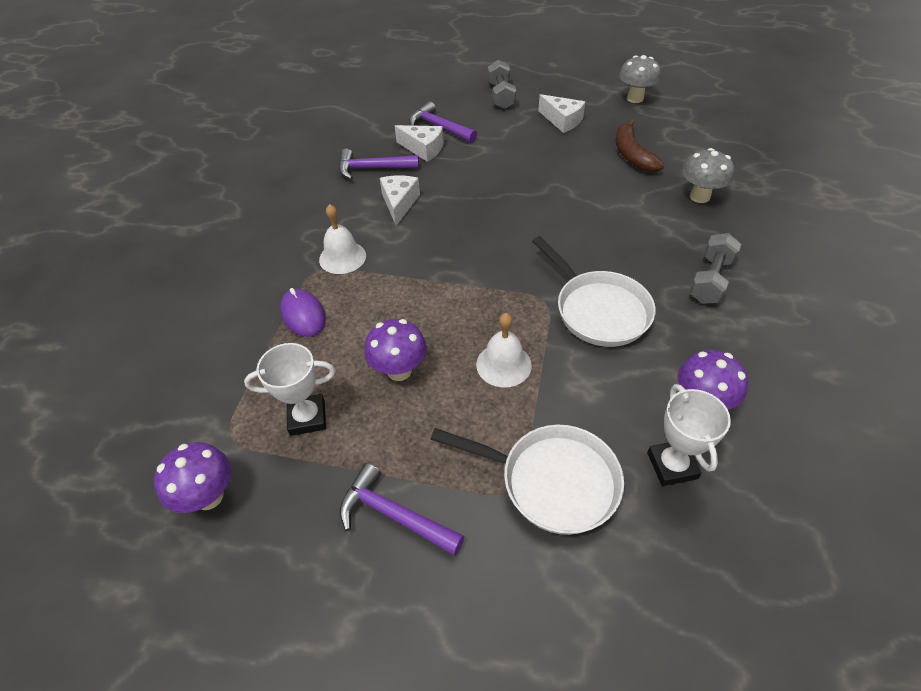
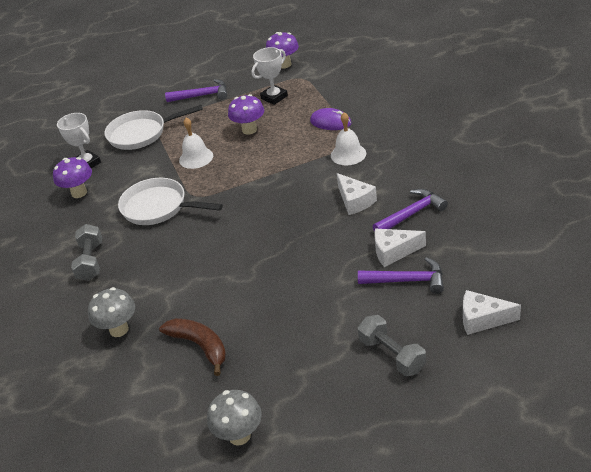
camera: 150 degrees right, 10 degrees down
(562, 121) = (296, 354): white cheese -> white cheese (482, 319)

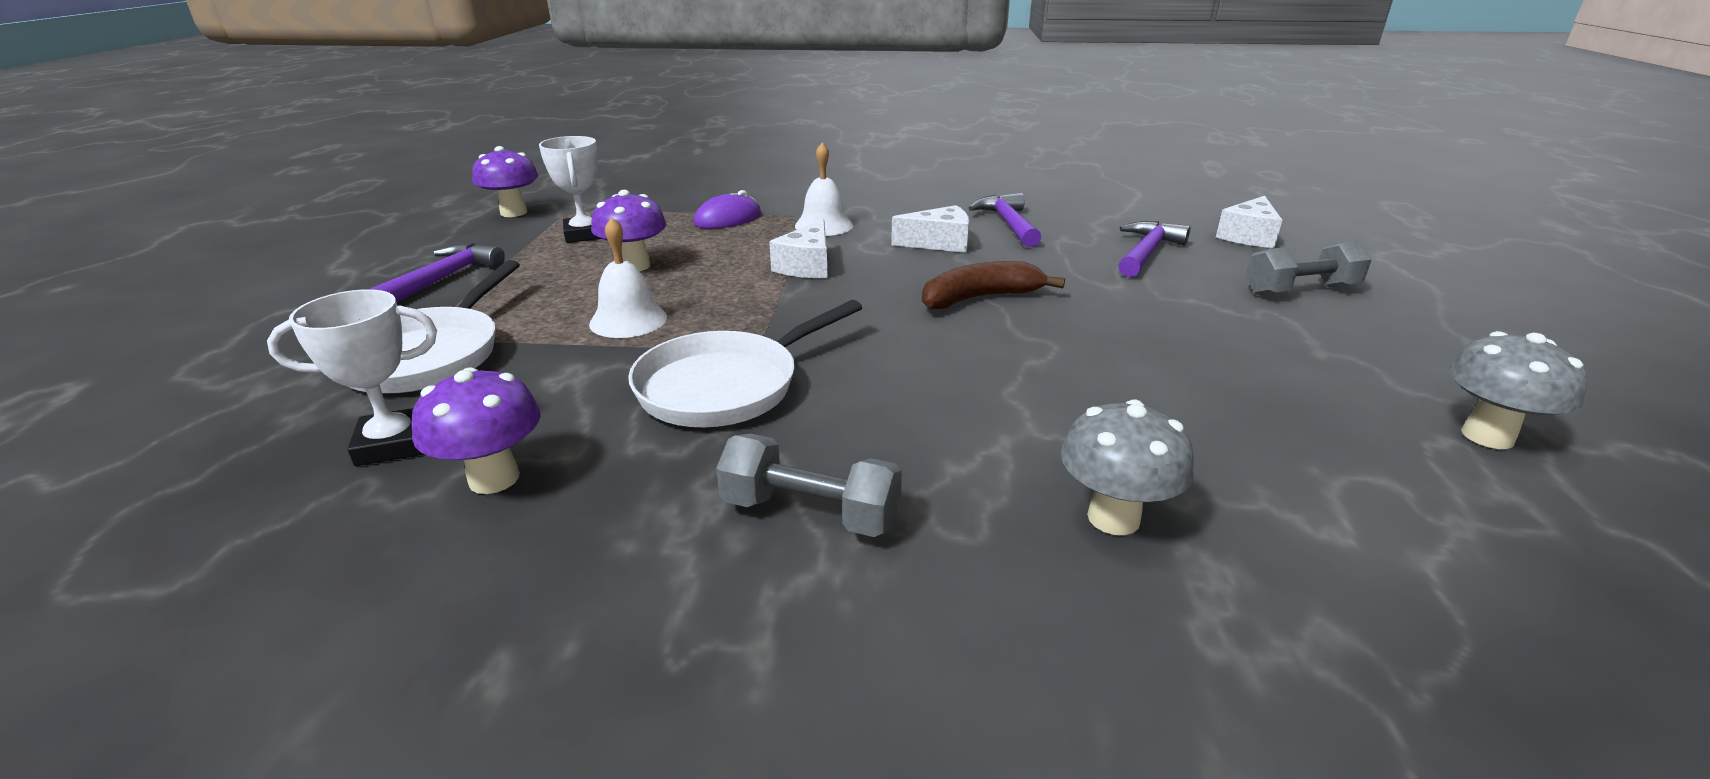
camera: 70 degrees left, 10 degrees down
(200, 346) = (1220, 427): brown banana -> brown banana (980, 298)
(394, 252) = (1078, 247): white cheese -> white cheese (807, 266)

